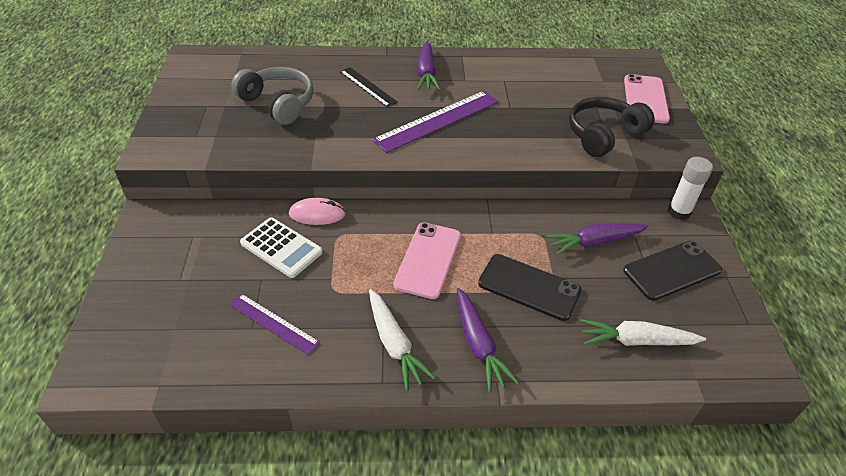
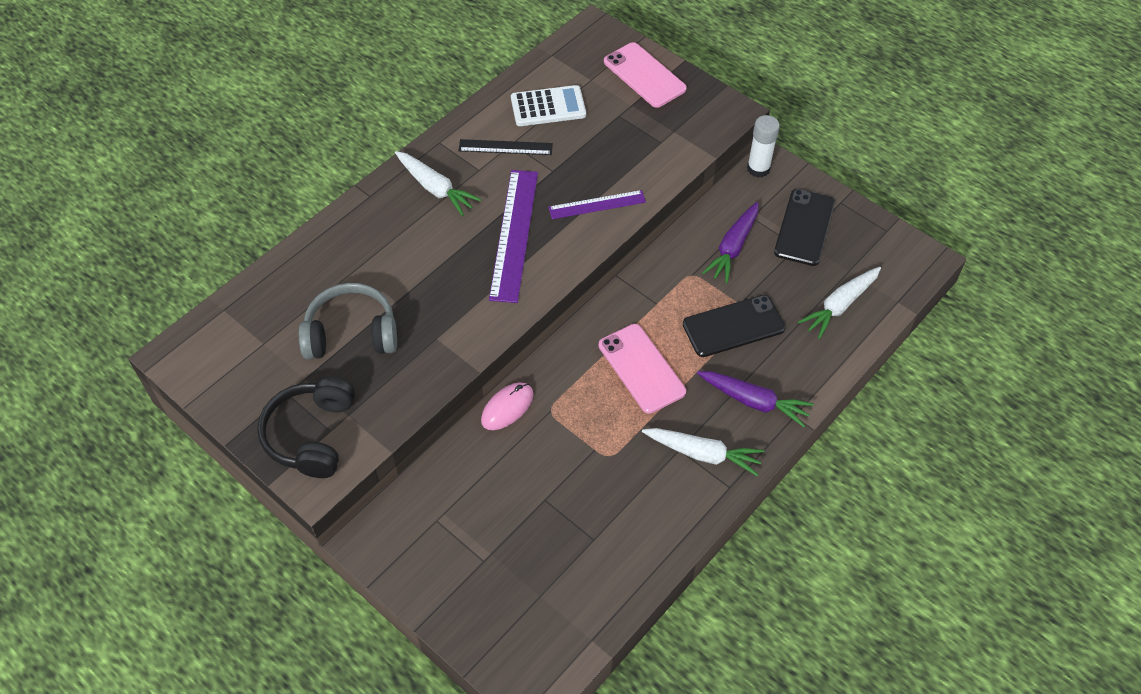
camera: 45 degrees left, 10 degrees up
(273, 323) = (603, 521): purple ruler -> purple ruler (597, 205)
(281, 248) = (522, 461): white calculator -> white calculator (548, 107)
(368, 86) = (405, 247): black ruler -> black ruler (505, 147)
(426, 73) = (435, 188): purple carrot -> white carrot
(603, 135) = (656, 142): black headphones -> black headphones (312, 435)

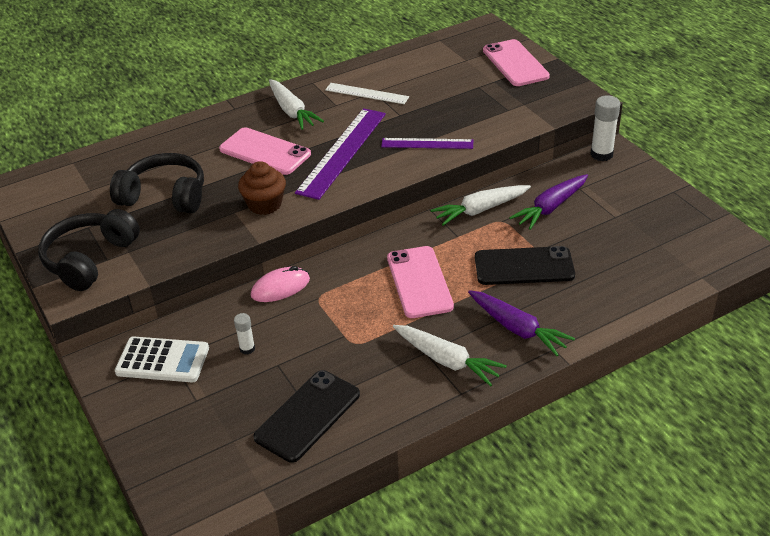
camera: 20 degrees right, 15 degrees down
(351, 334) = (165, 196): grey headphones -> black headphones
(431, 251) = (265, 152): none -> pink phone
(464, 321) = (265, 204): none -> brown cupcake
(505, 147) = (367, 93): black ruler -> white ruler
(507, 489) = (247, 349): none -> white glue stick
(548, 107) = (418, 72): white calculator -> white calculator (162, 360)
(804, 227) = (628, 204): black phone -> black phone (308, 416)
(840, 306) = (639, 270): white carrot -> white carrot (480, 210)

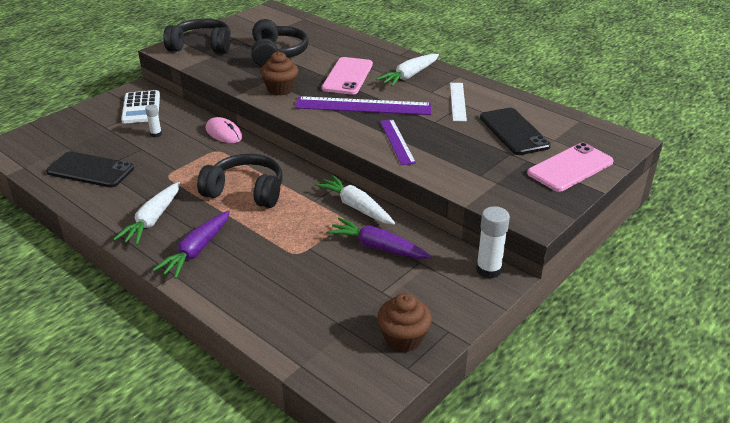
camera: 70 degrees right, 5 degrees down
(419, 282) = (246, 191): pink phone -> black headphones
(524, 266) = (282, 243): black phone -> black phone (513, 132)
(678, 215) = (403, 338): none -> brown cupcake

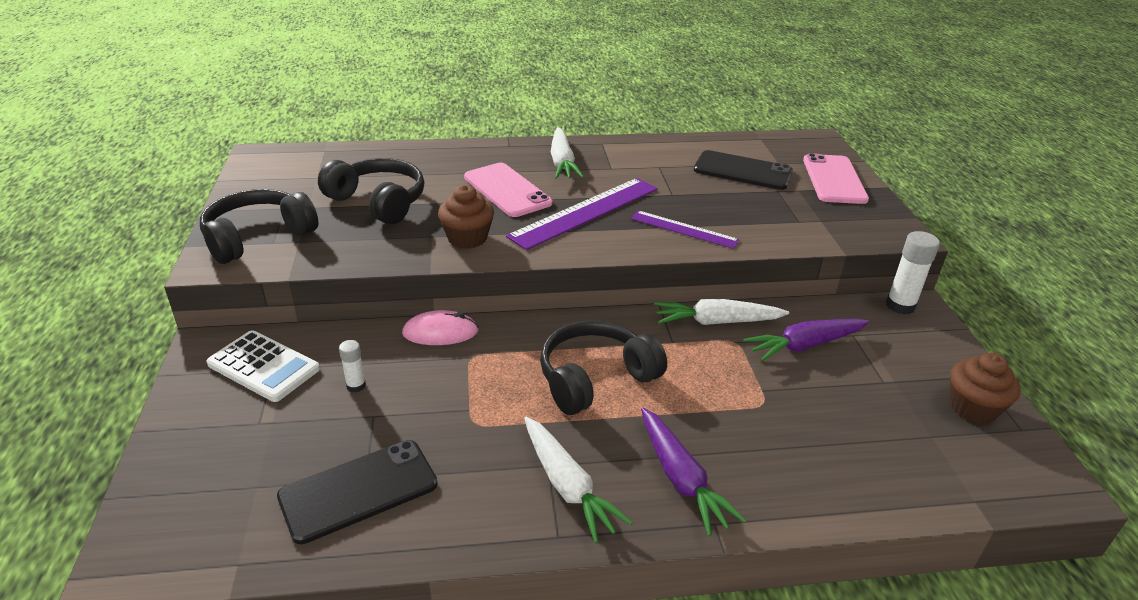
camera: 50 degrees left, 0 degrees up
(458, 101) = (650, 166): white ruler -> none

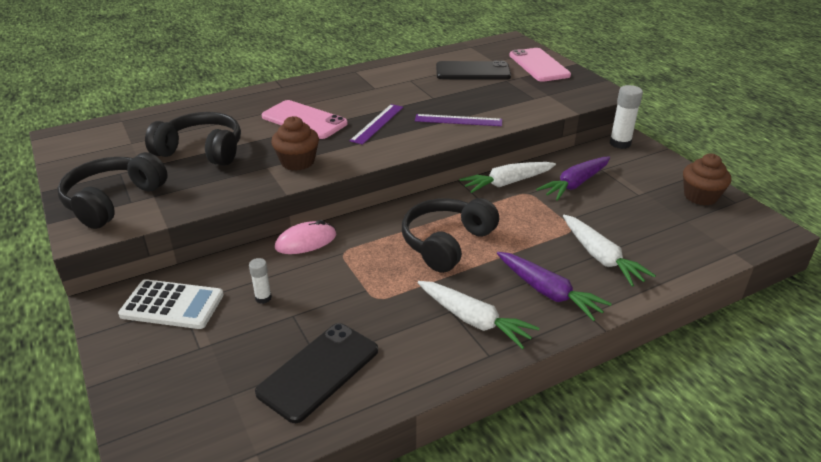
camera: 20 degrees left, 0 degrees up
(562, 162) = (334, 91): white carrot -> white carrot (601, 257)
(585, 212) = (377, 123): purple ruler -> purple ruler, size x0.59

